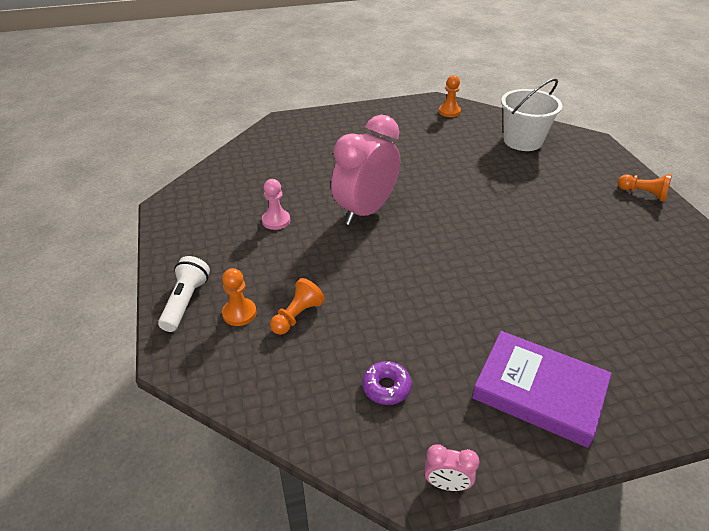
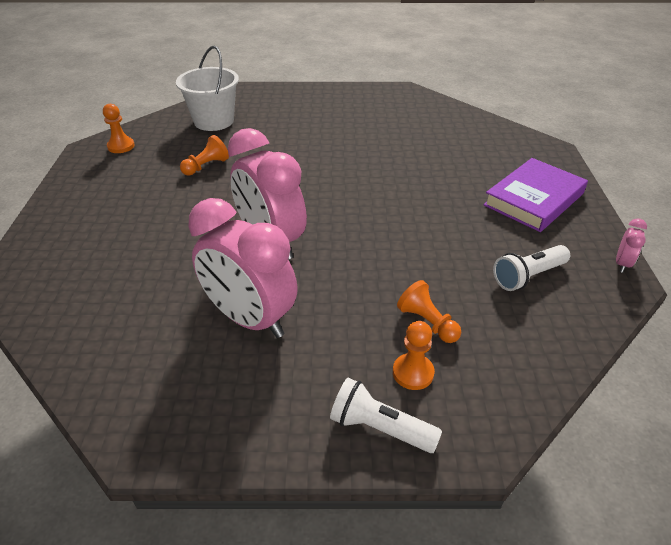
camera: 75 degrees left, 0 degrees up
(276, 220) = (250, 319): pink pawn -> pink clock
(386, 387) = (528, 276): purple donut -> white flashlight
(643, 194) = (328, 93): orange pawn -> orange pawn (206, 166)

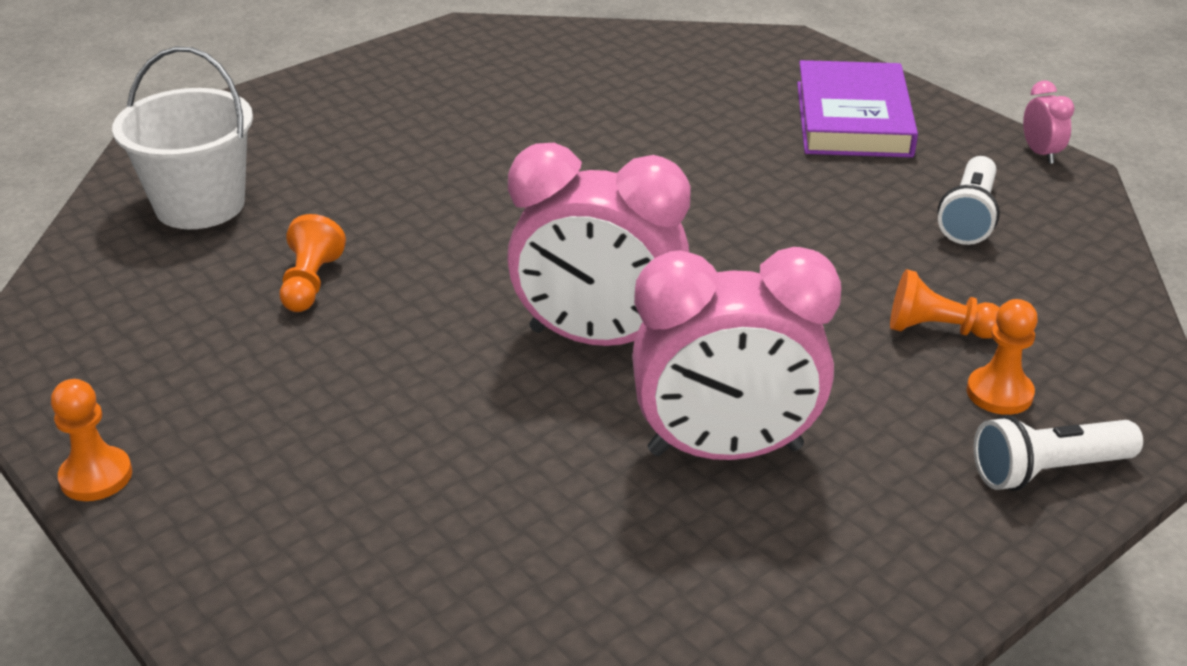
camera: 40 degrees left, 5 degrees down
(121, 146) = (78, 324): orange pawn -> orange pawn (96, 476)

